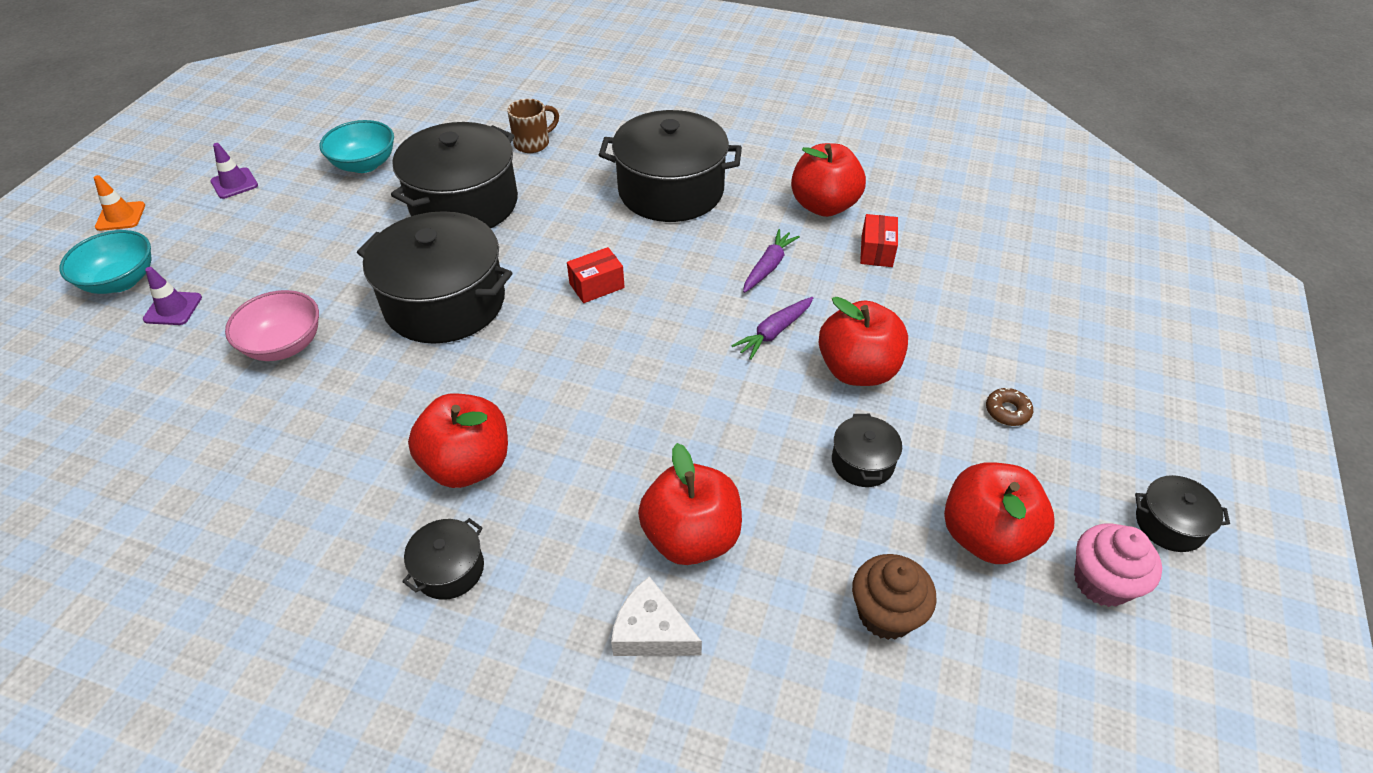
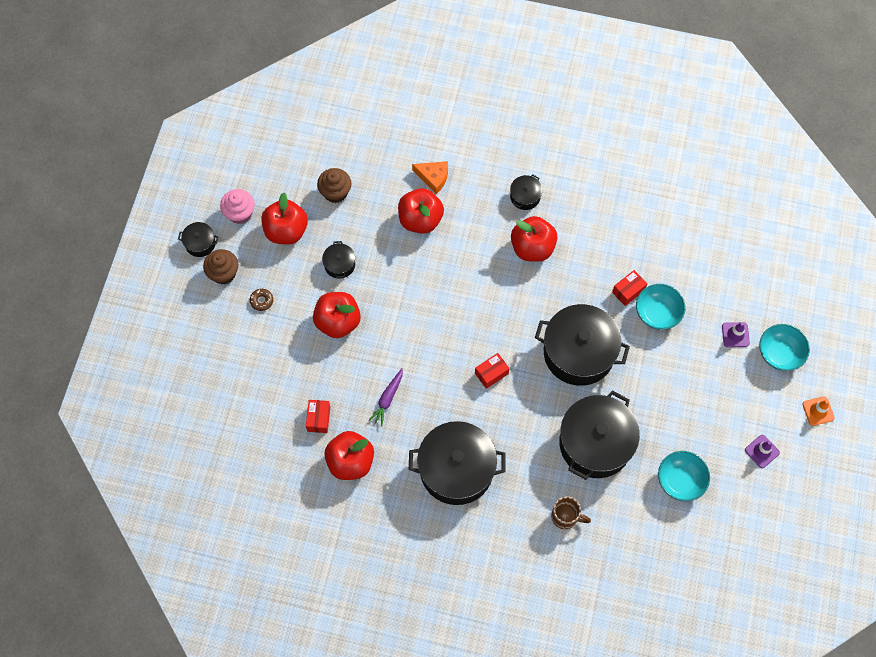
camera: 175 degrees right, 20 degrees up
(284, 345) = (657, 313): pink bowl -> turquoise bowl
(317, 380) = (628, 291): none -> red box
(533, 143) = (565, 517): brown mug -> brown mug turned 120 degrees counterclockwise
(651, 632) = (433, 177): white cheese -> orange cheese
(774, 332) = (384, 345): purple carrot -> none
(1098, 463) = (223, 273): none -> brown cupcake

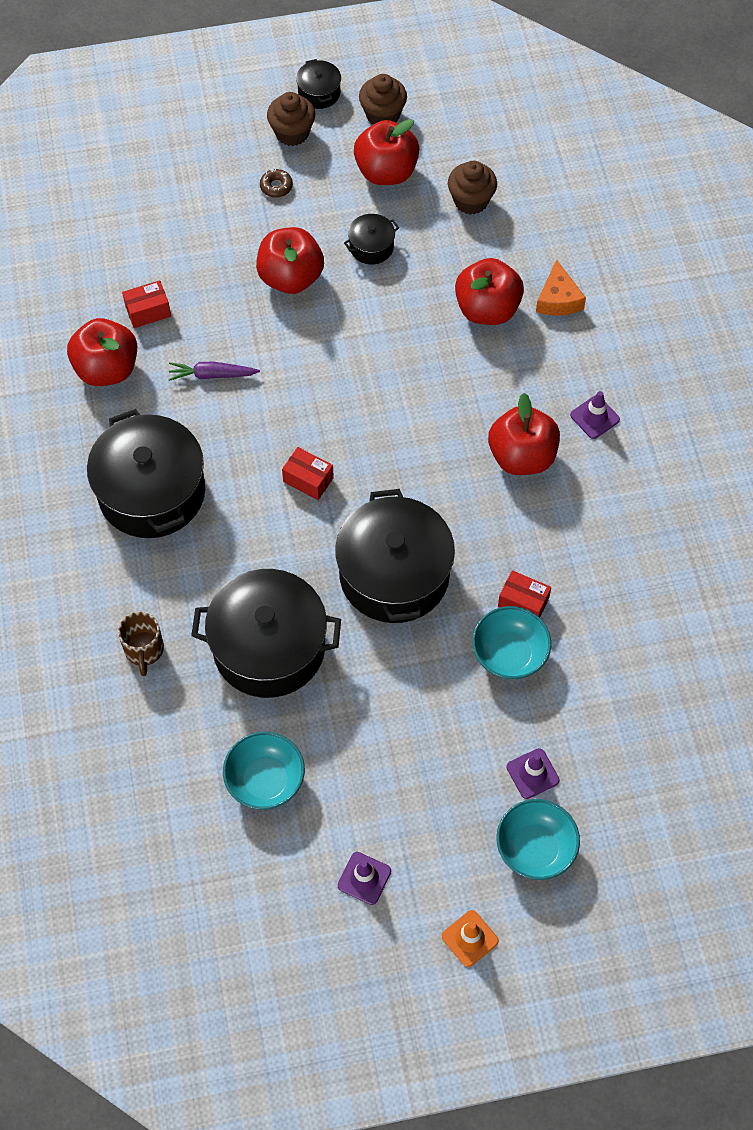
camera: 65 degrees right, 5 degrees down
(240, 213) = (382, 115): pink cupcake -> brown cupcake
(525, 196) = (594, 417): black pot -> purple traffic cone

